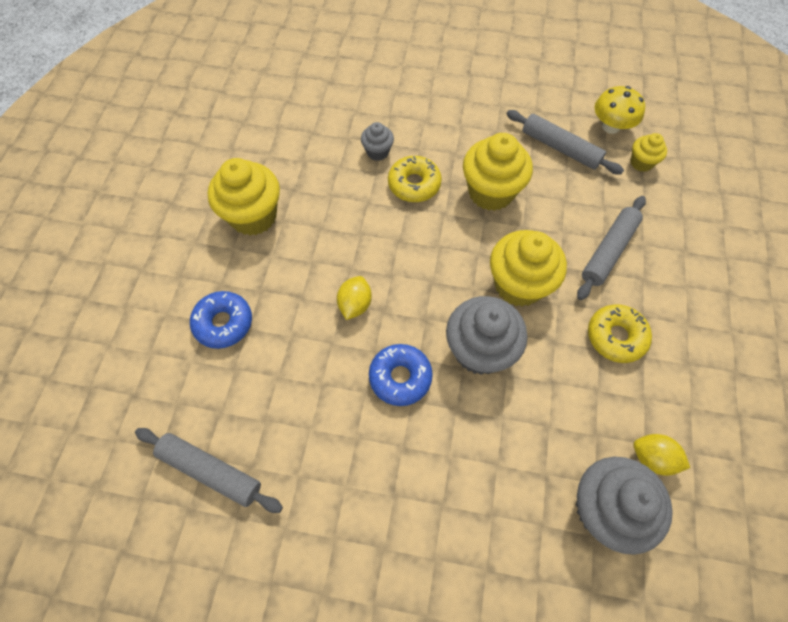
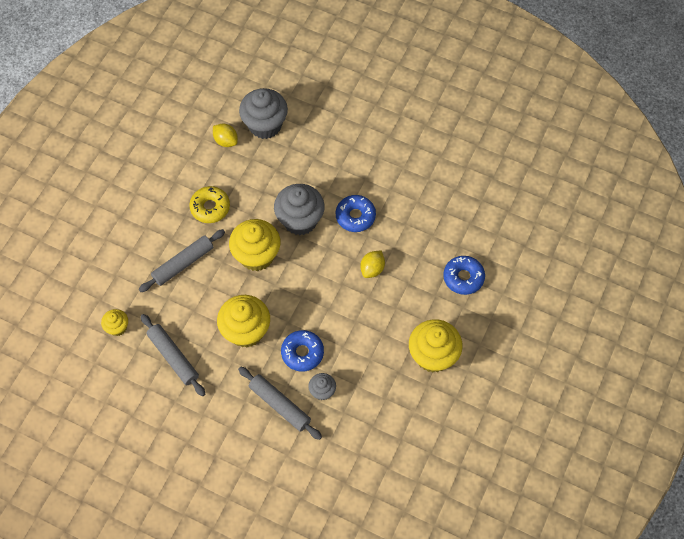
camera: 165 degrees left, 0 degrees up
(210, 471) = (478, 192): grey rolling pin -> grey rolling pin (280, 405)
(414, 184) = (302, 353): yellow donut -> blue donut
(611, 126) = (121, 367): yellow mushroom -> none

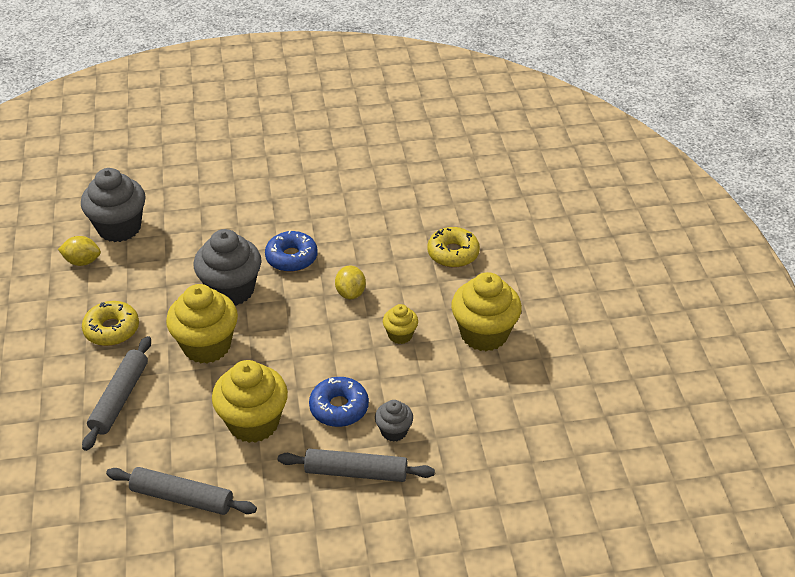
camera: 35 degrees left, 20 degrees down
(117, 327) = (81, 507): yellow cupcake -> yellow cupcake (400, 335)
(463, 277) = (453, 253): blue donut -> yellow donut

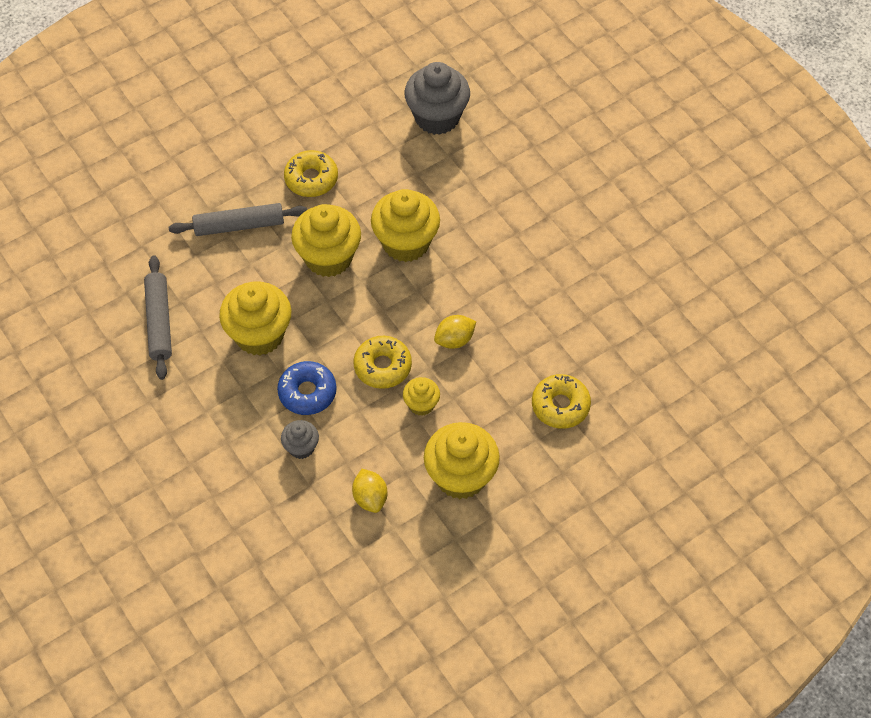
camera: 65 degrees right, 15 degrees up
(82, 261) = (379, 114): yellow lemon -> yellow lemon (370, 498)
(231, 290) = (406, 243): grey cupcake -> yellow cupcake
(291, 257) = (475, 270): blue donut -> none
(346, 347) = (382, 366): none -> yellow donut
(356, 472) = (242, 437): grey rolling pin -> none

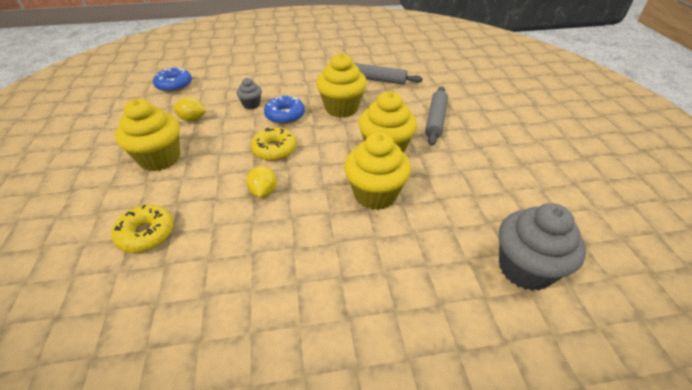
camera: 115 degrees right, 15 degrees down
(298, 590) = (174, 85): none -> blue donut
(311, 179) = (467, 162): yellow donut -> none
(421, 404) = (229, 158): yellow cupcake -> none

